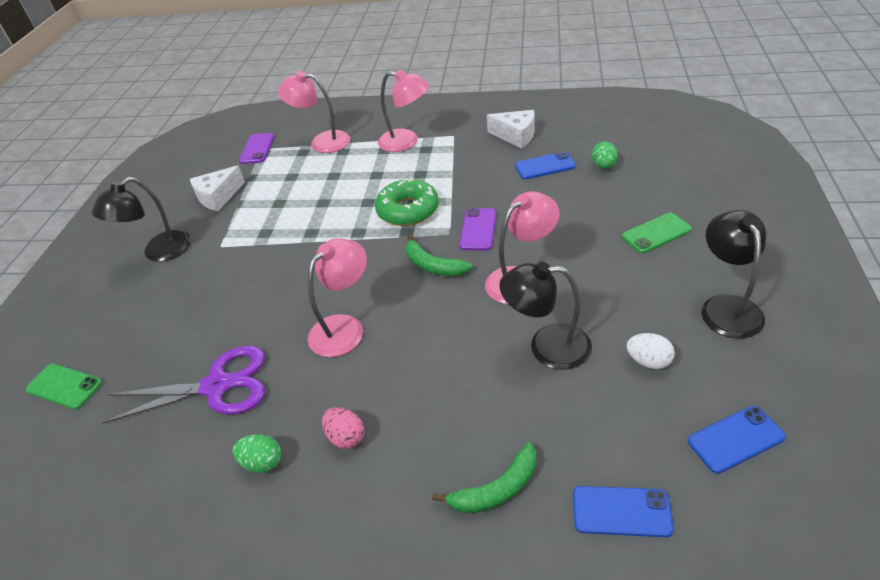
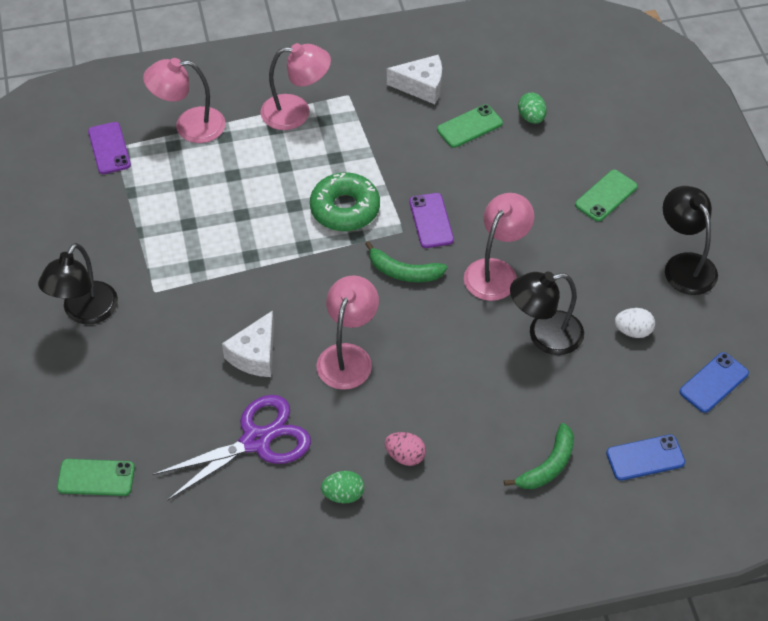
camera: 25 degrees left, 10 degrees up
(218, 197) = (106, 227): white cheese -> white cheese (255, 355)
(545, 166) = (469, 126): blue phone -> green phone

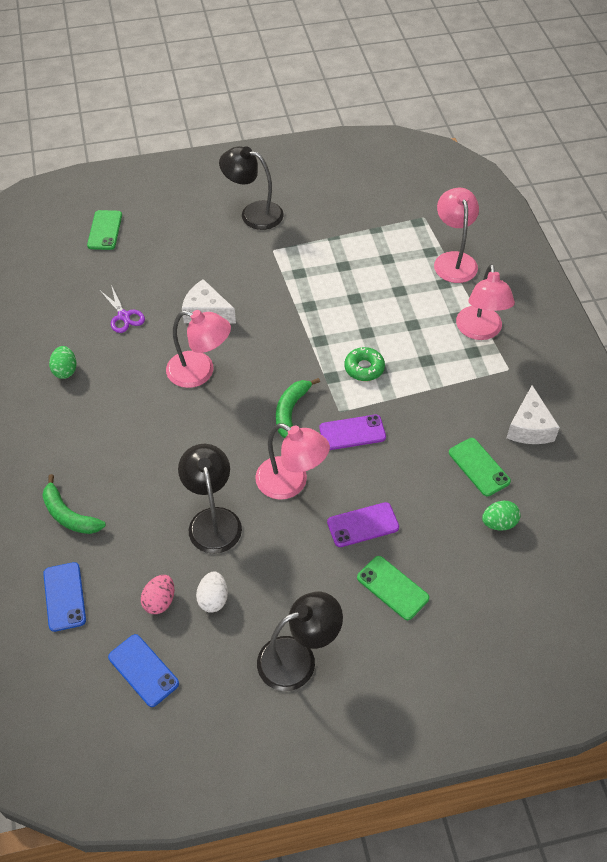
camera: 90 degrees right, 0 degrees up
(109, 148) = (422, 214): purple phone -> purple phone (363, 525)
(256, 441) = (124, 316): purple scissors -> purple scissors, size x0.53
(345, 209) = (364, 368): green donut -> green donut, size x0.62
(405, 456) = (95, 411): pink egg -> pink egg (160, 601)

